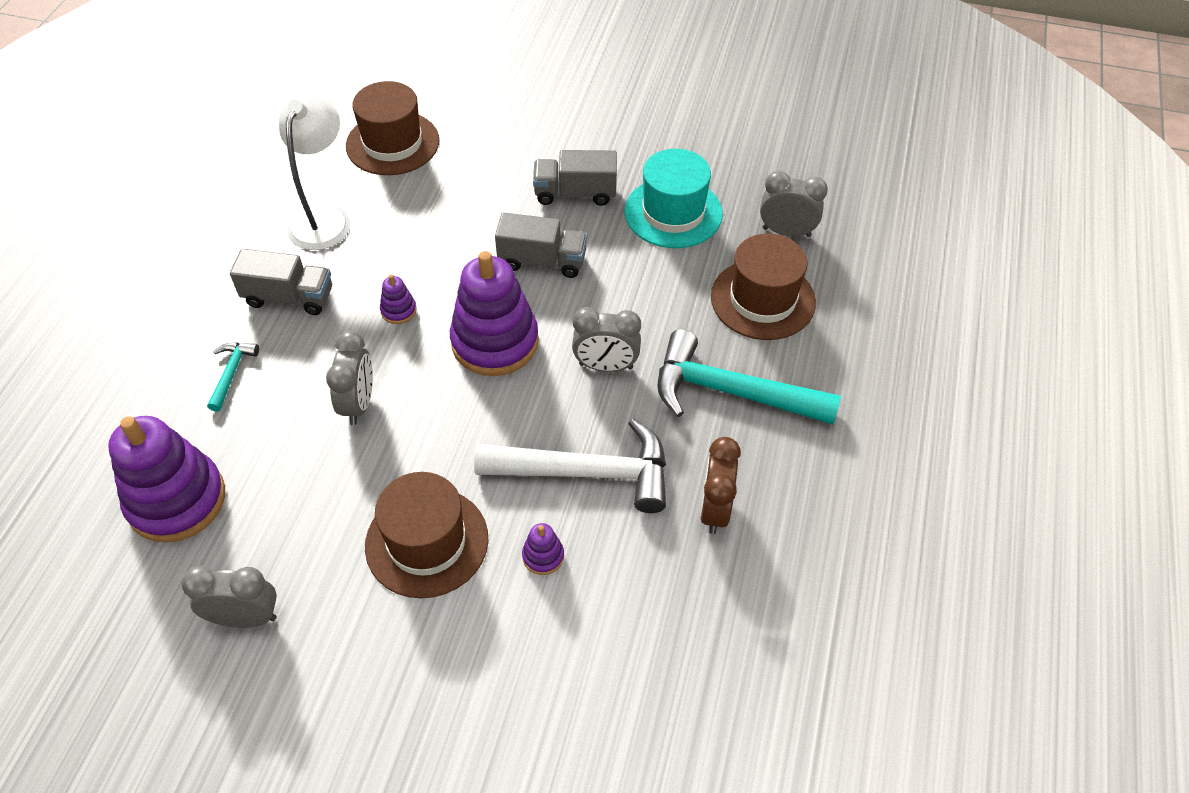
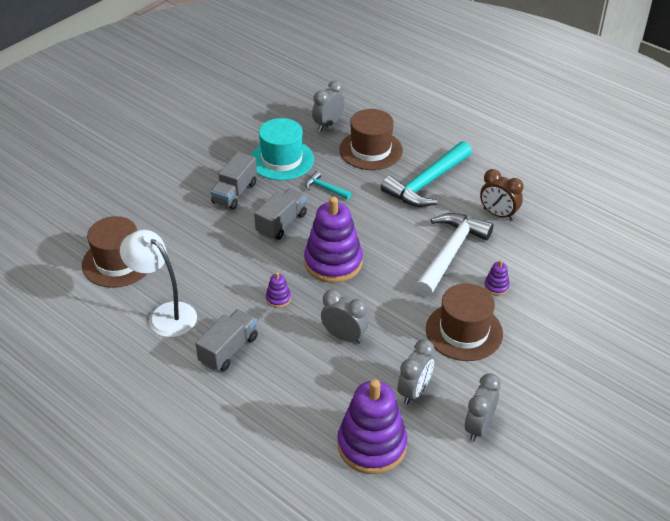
camera: 65 degrees left, 10 degrees down
(231, 373) = (279, 395): turquoise hammer -> turquoise hammer (325, 188)
(606, 366) = (380, 223): grey clock -> grey clock (414, 391)

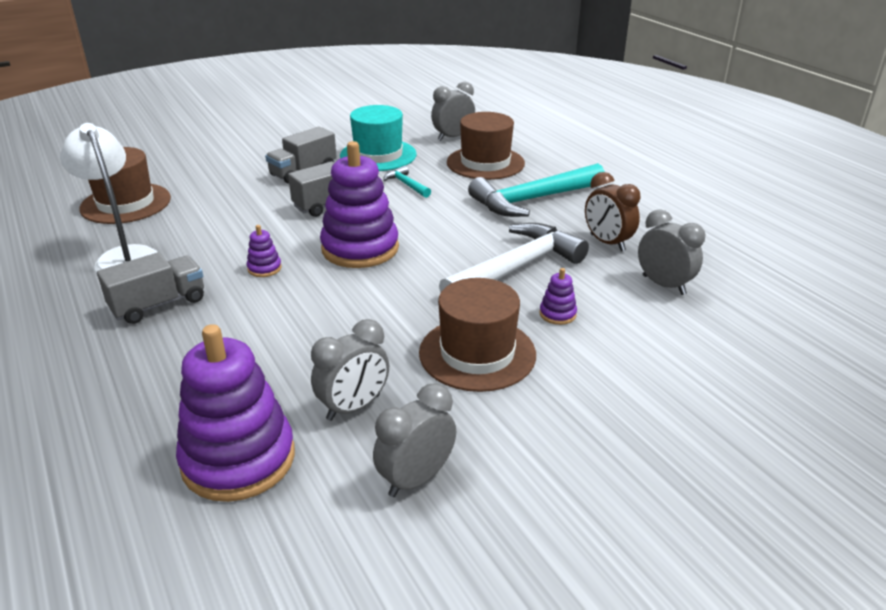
camera: 20 degrees right, 10 degrees down
(344, 336) = (310, 322): grey clock -> grey clock (664, 285)

